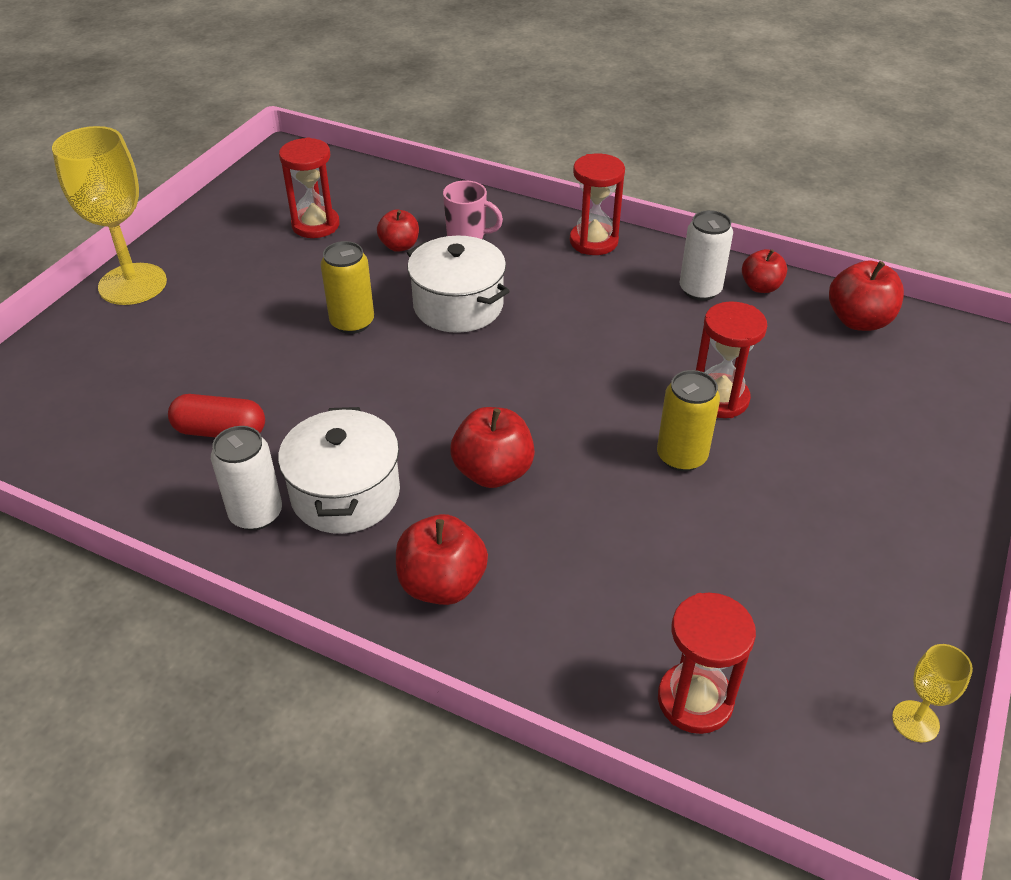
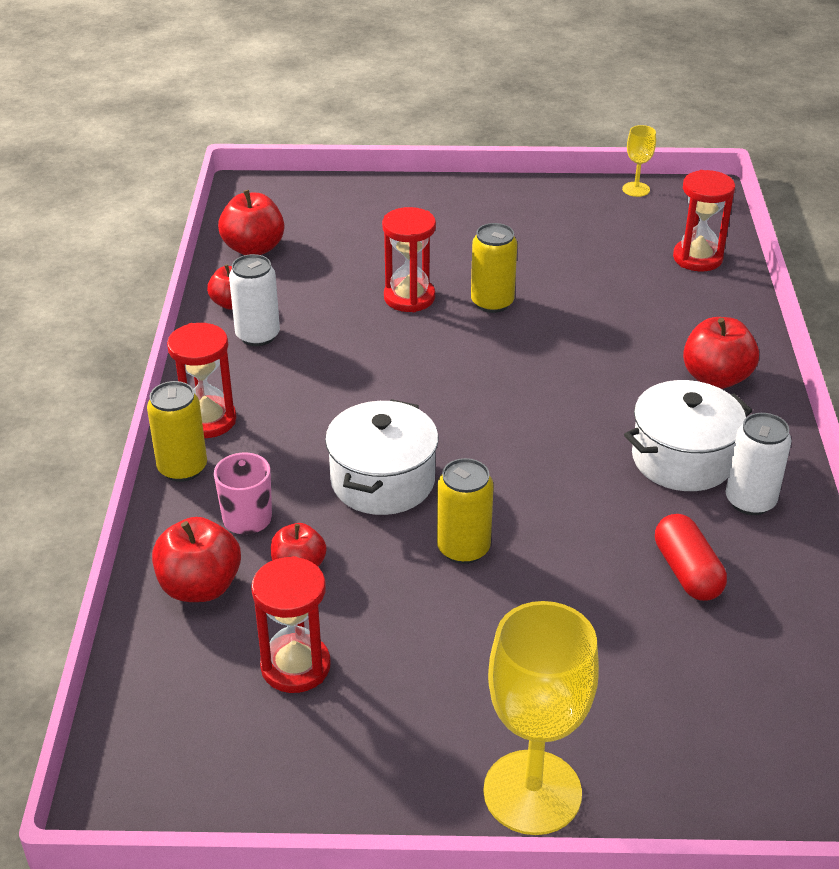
camera: 115 degrees left, 5 degrees down
(493, 472) = (588, 388): red apple -> red apple (200, 587)
(543, 220) = (182, 468): none -> yellow can

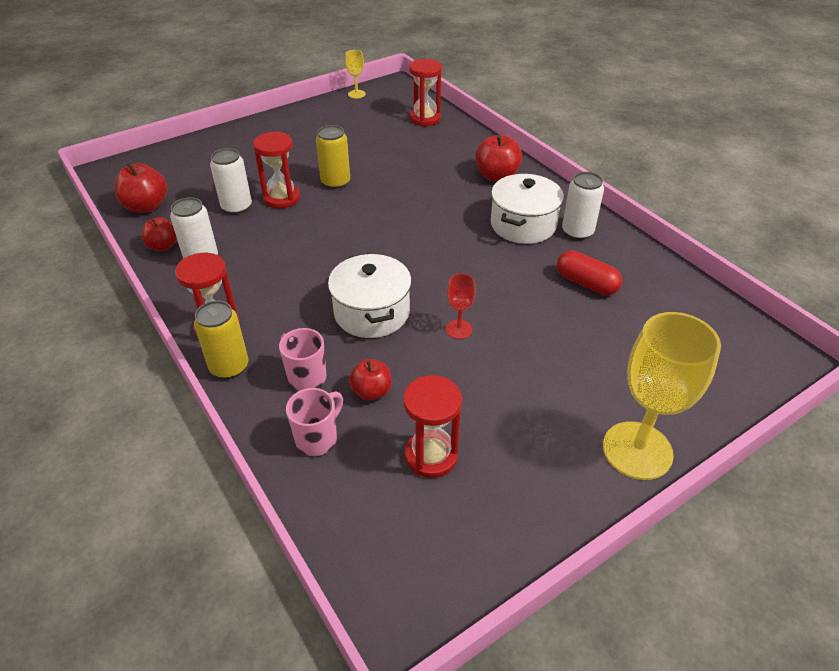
camera: 35 degrees left, 5 degrees up
(200, 587) = (317, 439): red apple -> pink mug
(348, 288) = (236, 207): none -> white can
(463, 548) = (459, 329): yellow can -> red goblet

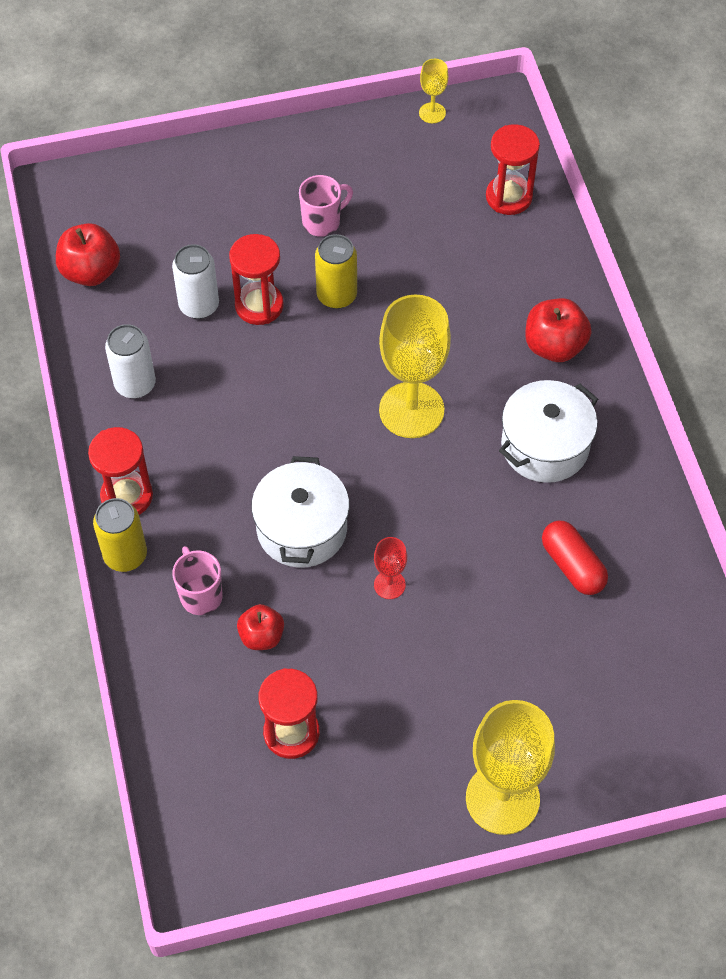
camera: 20 degrees right, 15 degrees up
(163, 246) = (96, 349): red apple -> none
(317, 439) = (187, 675): pink mug -> pink mug (322, 222)
(419, 227) = (411, 410): none -> yellow goblet
(577, 232) = (608, 480): white can -> none

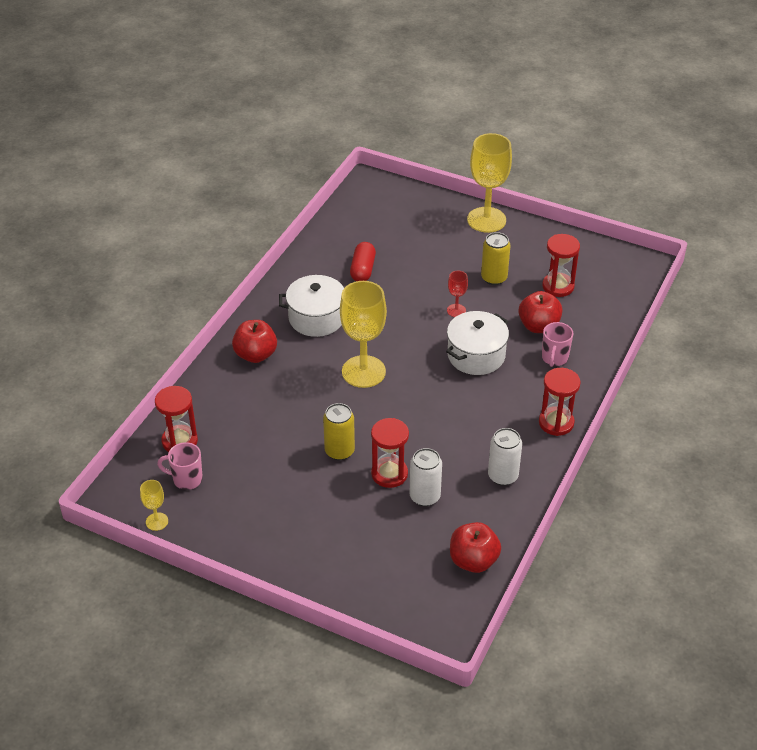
camera: 140 degrees left, 15 degrees down
(125, 555) = (579, 397): yellow can -> yellow can (494, 278)
(261, 636) = (538, 326): red apple -> red apple, size x1.54
(322, 222) = (301, 498): pink mug -> pink mug (186, 479)

